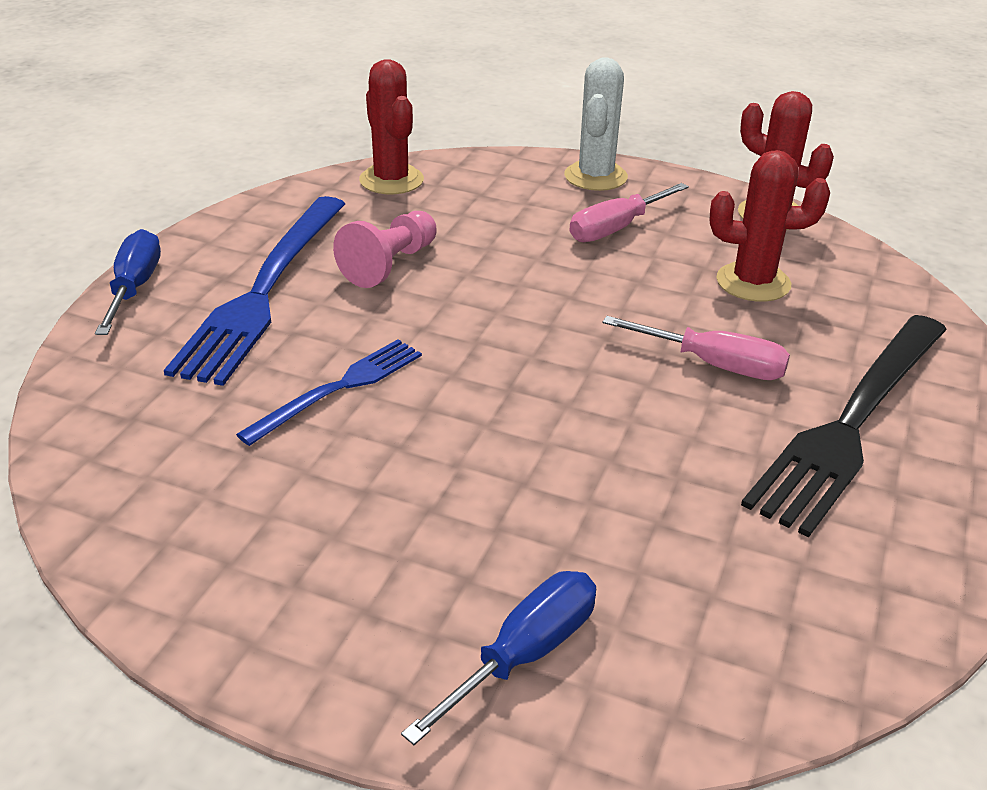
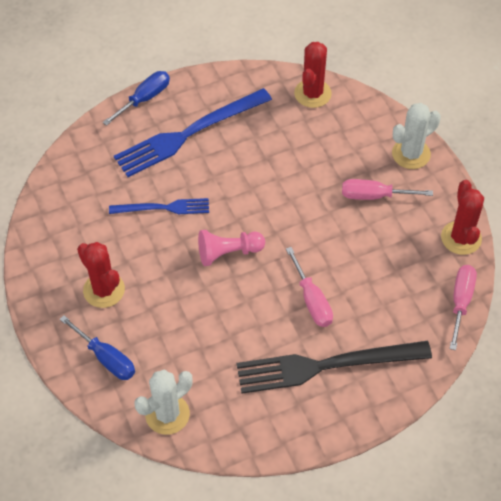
camera: 45 degrees right, 20 degrees up
(390, 265) = (251, 152): pink pawn -> pink pawn (228, 253)
(524, 655) = (106, 358): blue screwdriver -> blue screwdriver turned 45 degrees clockwise
(753, 282) = (390, 271): red cactus -> red cactus (104, 290)
(753, 658) = (167, 414): none -> white cactus
(872, 266) = (460, 302): none -> pink screwdriver

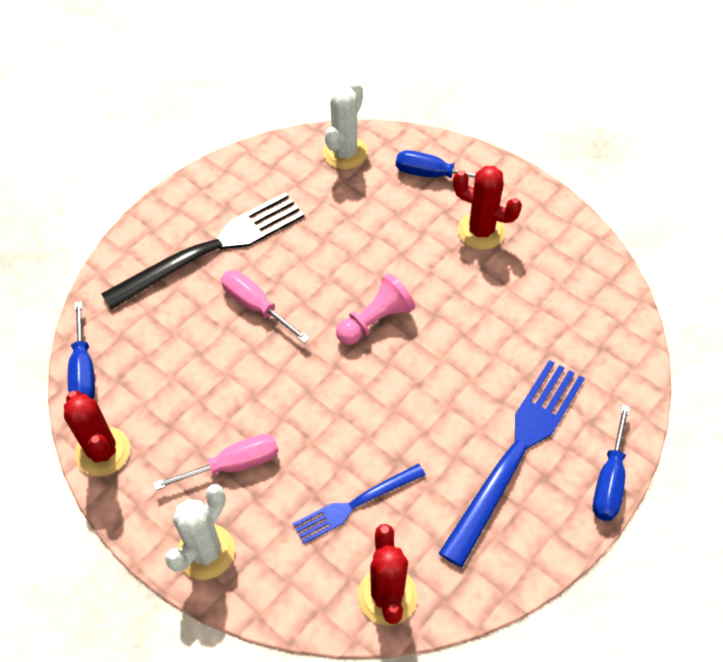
camera: 155 degrees right, 0 degrees up
(163, 208) = (481, 341): blue fork -> blue fork (355, 504)
(460, 302) = (84, 370): pink screwdriver -> blue screwdriver

